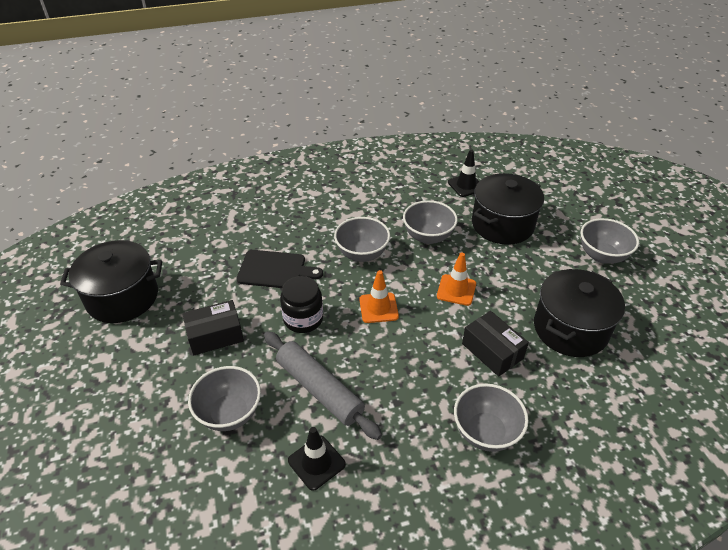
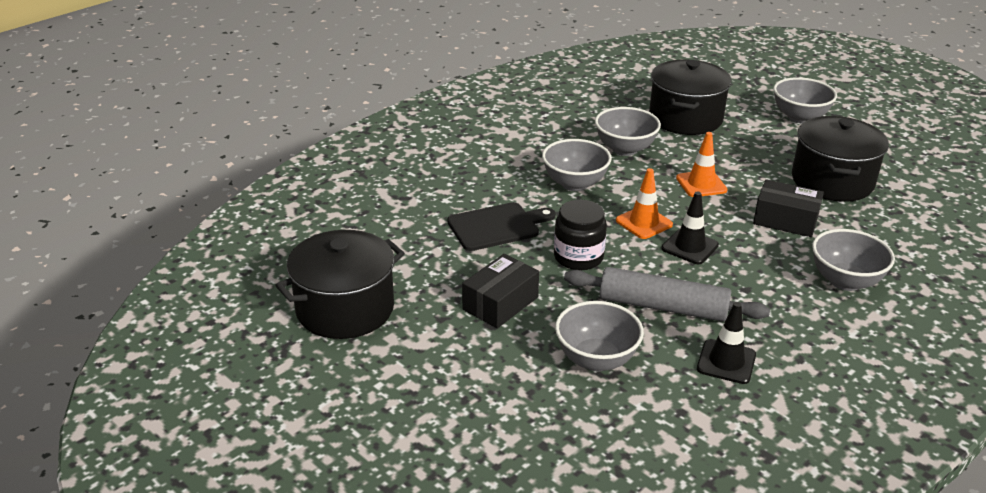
camera: 30 degrees left, 10 degrees down
(466, 185) = (613, 95): black traffic cone -> black traffic cone (689, 247)

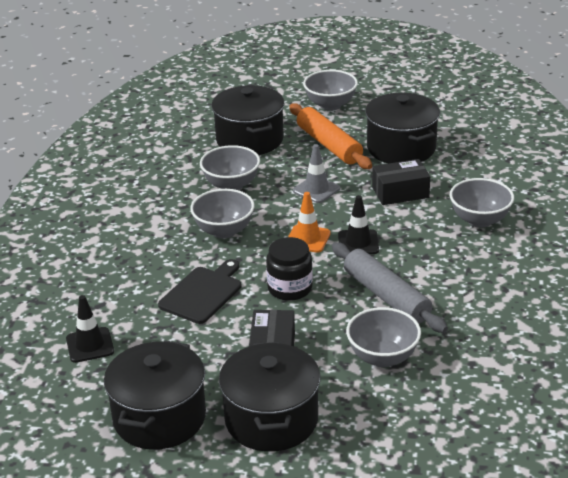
camera: 35 degrees left, 0 degrees up
(432, 360) = (271, 419): none -> black pot
(663, 307) = (386, 296): grey rolling pin -> grey rolling pin turned 75 degrees clockwise
(701, 184) = (316, 190): orange traffic cone -> grey traffic cone
(726, 362) = (464, 314): black traffic cone -> black traffic cone (90, 345)
(758, 151) = (329, 145): none -> orange rolling pin

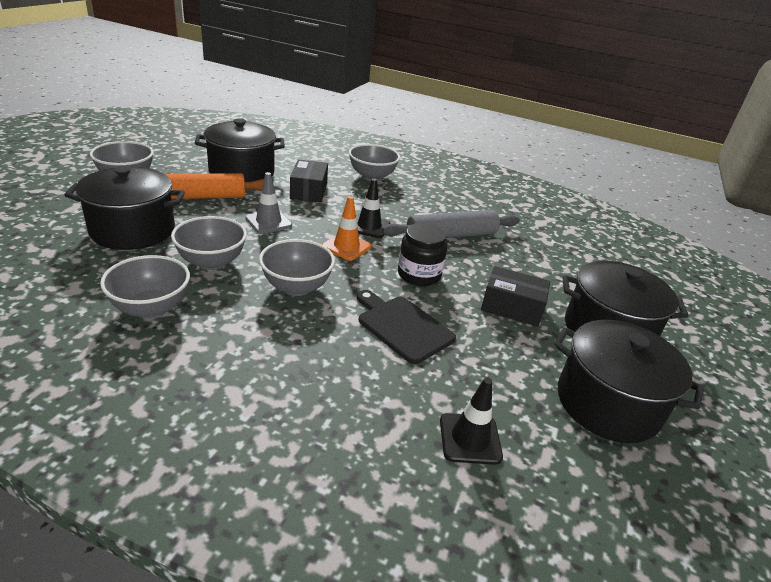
camera: 80 degrees left, 0 degrees up
(382, 357) = (529, 258): grey bowl -> grey bowl (151, 308)

